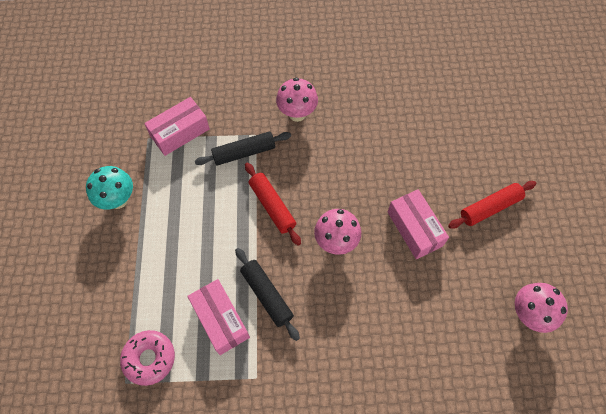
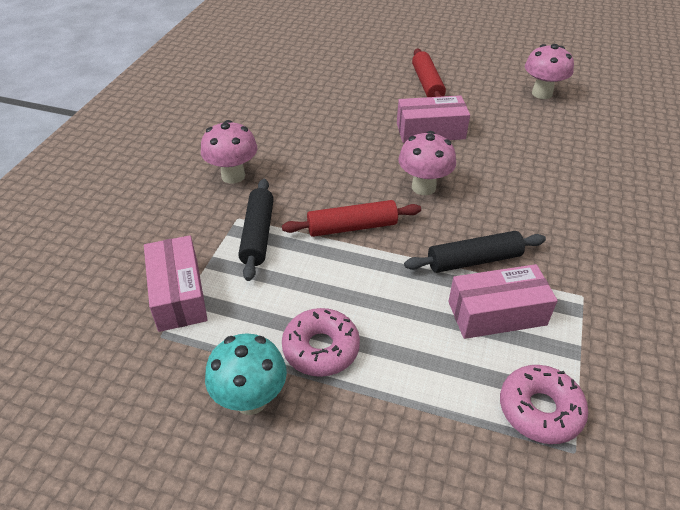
camera: 70 degrees left, 20 degrees down
(161, 222) = (321, 349): none -> pink donut

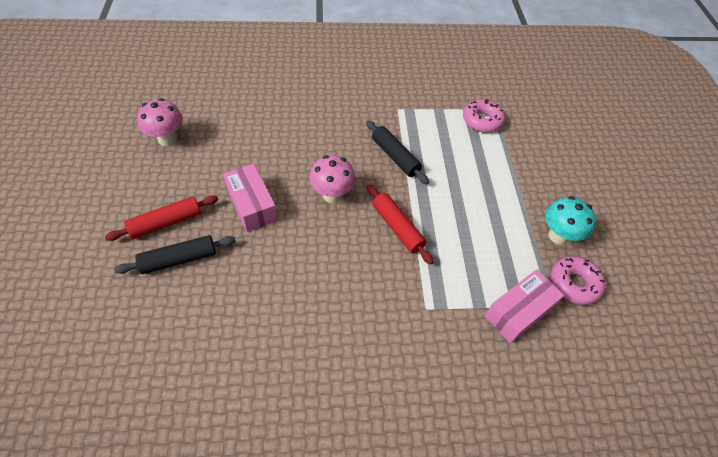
camera: 115 degrees left, 10 degrees up
(233, 176) = (376, 337): pink mushroom -> none
(258, 234) = (436, 285): black rolling pin -> black rolling pin (179, 259)
(321, 349) = (506, 214): pink donut -> pink donut (574, 284)
(497, 313) = (432, 142): pink box -> none

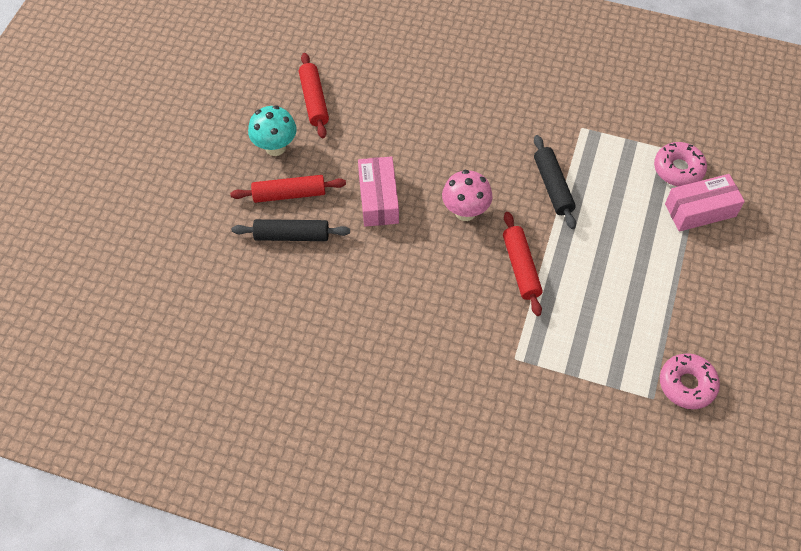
camera: 25 degrees right, 5 degrees up
(167, 139) = (314, 100): pink mushroom -> red rolling pin
(519, 312) = (610, 392): pink box -> pink box (700, 210)
(558, 236) = (698, 330): turquoise mushroom -> turquoise mushroom (275, 147)

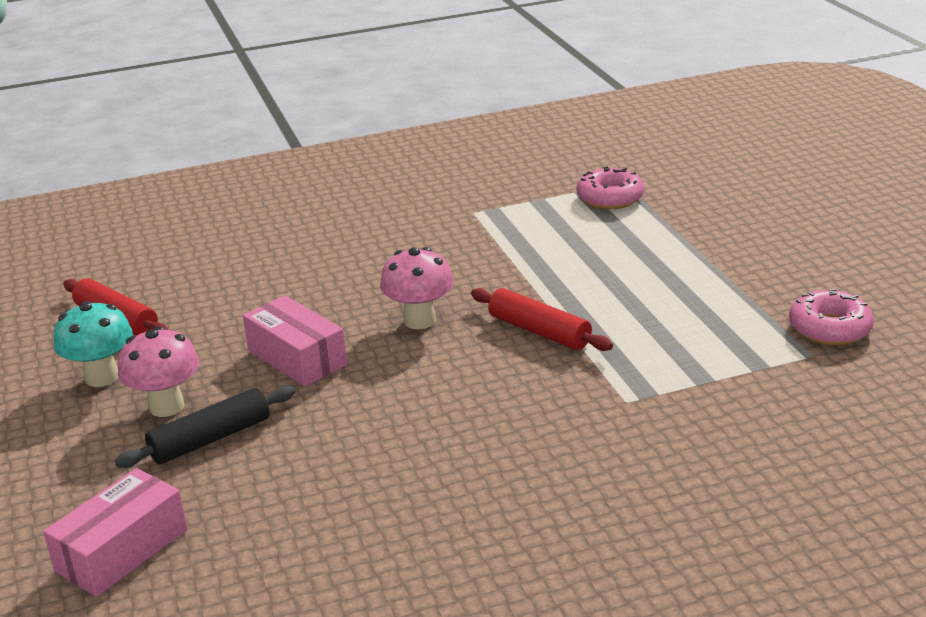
camera: 35 degrees left, 30 degrees down
(289, 194) = (166, 406): red rolling pin -> pink mushroom
(553, 186) = (496, 261): black rolling pin -> none
(700, 210) = (668, 213): pink box -> pink box (122, 550)

